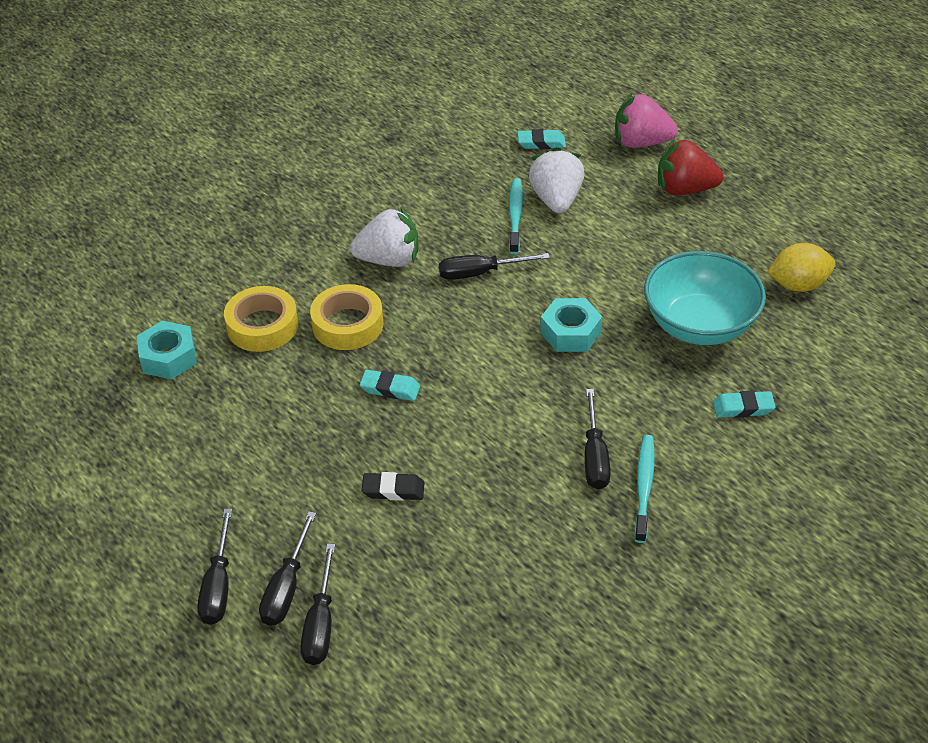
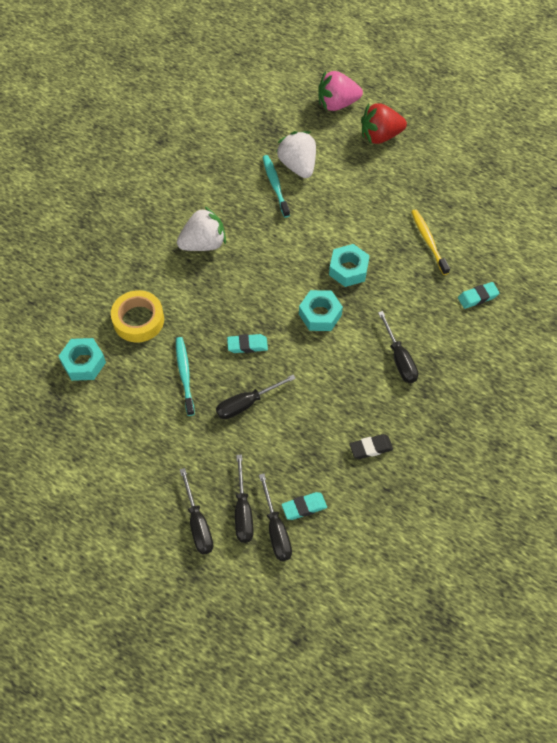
camera: 20 degrees left, 15 degrees up
(347, 324) = (197, 303): yellow tape -> none
(393, 490) = (281, 420): black eraser -> black eraser (371, 448)
(480, 273) = (270, 238): black screwdriver -> black screwdriver (246, 404)
(506, 376) = (320, 314): none -> turquoise nut
(541, 143) = (269, 120): turquoise eraser -> turquoise eraser (304, 507)
(644, 487) = (438, 372): turquoise toothbrush -> turquoise toothbrush (184, 375)
(699, 325) = (428, 241): turquoise bowl -> yellow toothbrush
(798, 285) = (479, 194): yellow lemon -> none

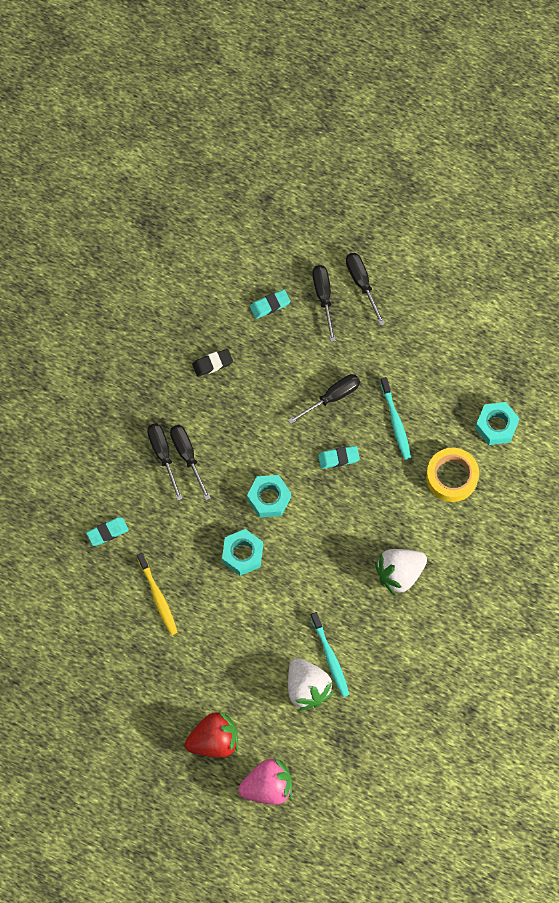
camera: 175 degrees right, 10 degrees up
(276, 530) = (293, 284): black screwdriver -> black screwdriver (163, 455)

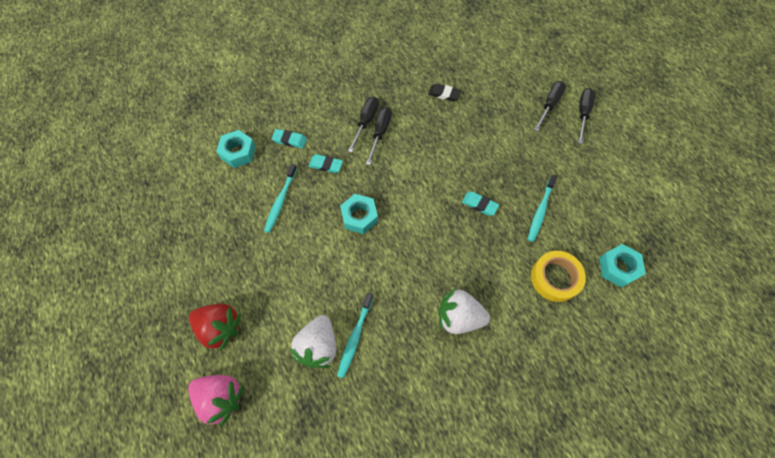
camera: 40 degrees right, 5 degrees down
(158, 597) = (281, 201): yellow toothbrush -> turquoise toothbrush
(269, 498) = (409, 195): turquoise nut -> turquoise nut (238, 152)
(270, 305) = (509, 87): turquoise eraser -> turquoise eraser (326, 165)
(332, 397) = (506, 165): black screwdriver -> none

